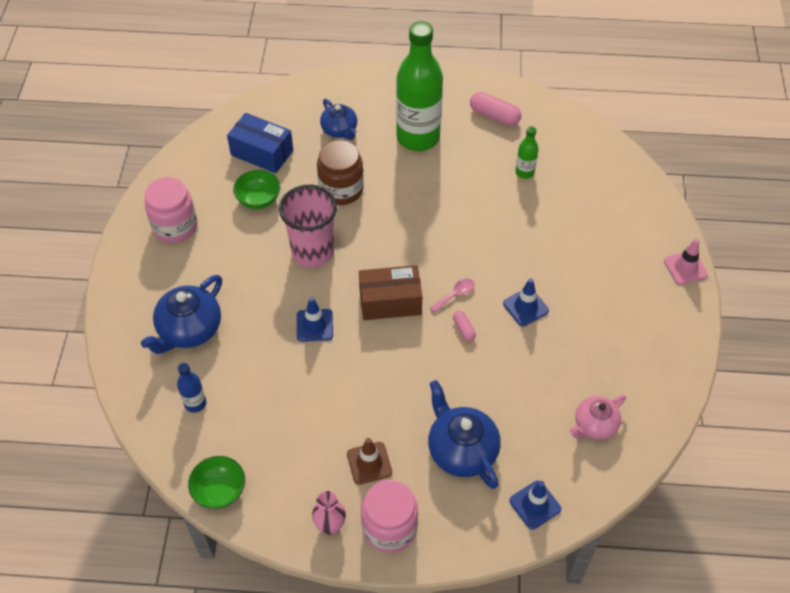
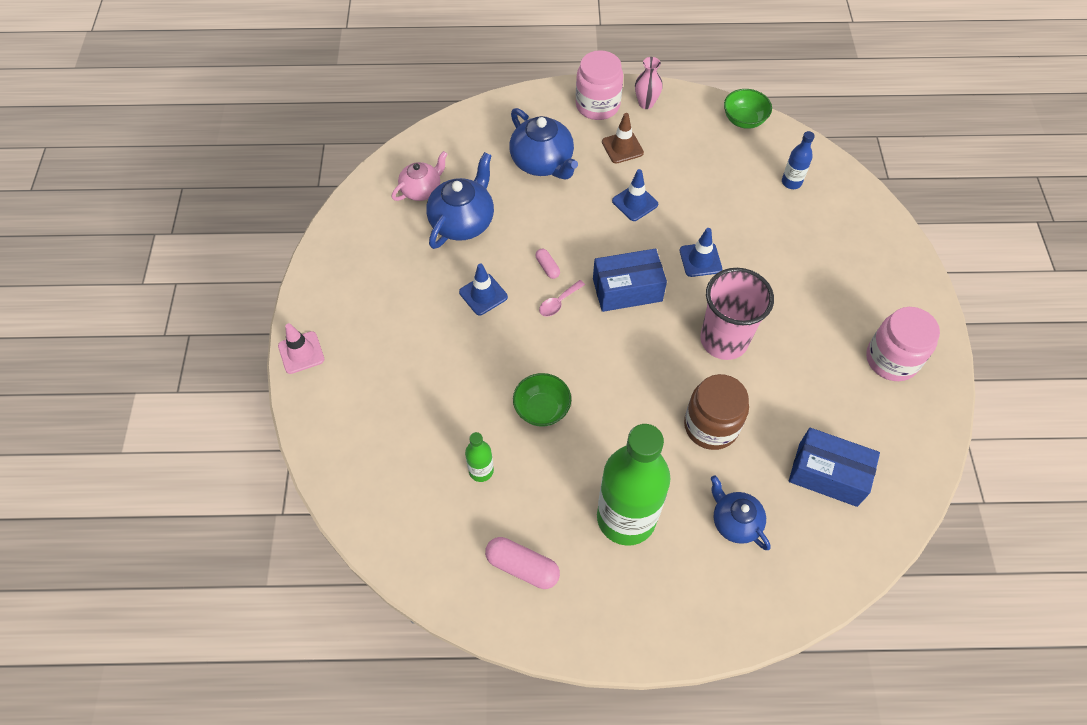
camera: 175 degrees right, 5 degrees up
(189, 330) = (825, 246): blue teapot -> blue teapot (463, 221)
(258, 199) = (807, 403): green bowl -> green bowl (542, 409)
(390, 301) = (627, 290): brown box -> blue box
(535, 505) = (478, 128): blue traffic cone -> blue traffic cone (635, 203)

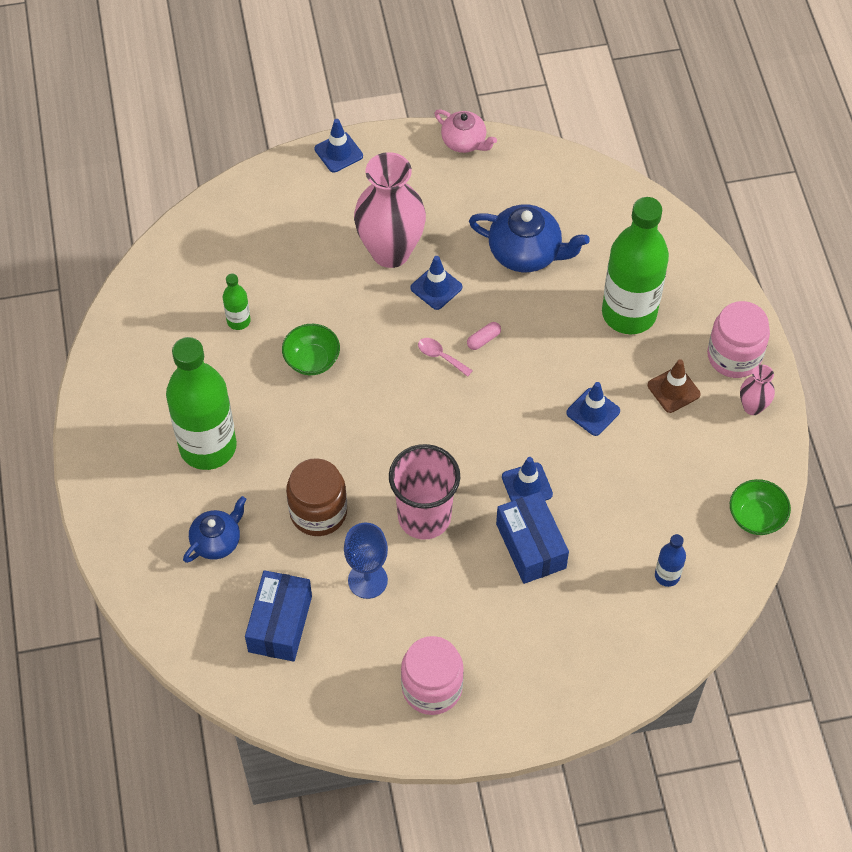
camera: 80 degrees right, 0 degrees up
(301, 352) = (338, 152): pink traffic cone -> blue traffic cone
(422, 189) = (560, 207): pink teapot -> pink teapot (464, 141)
(433, 325) = (390, 251): none -> pink vase
(522, 567) = (150, 369): pink capsule -> none
(543, 162) = (629, 313): blue teapot -> green bottle
(627, 290) = (470, 418): blue box -> blue box (530, 546)
(785, 394) = (367, 580): none -> blue goblet

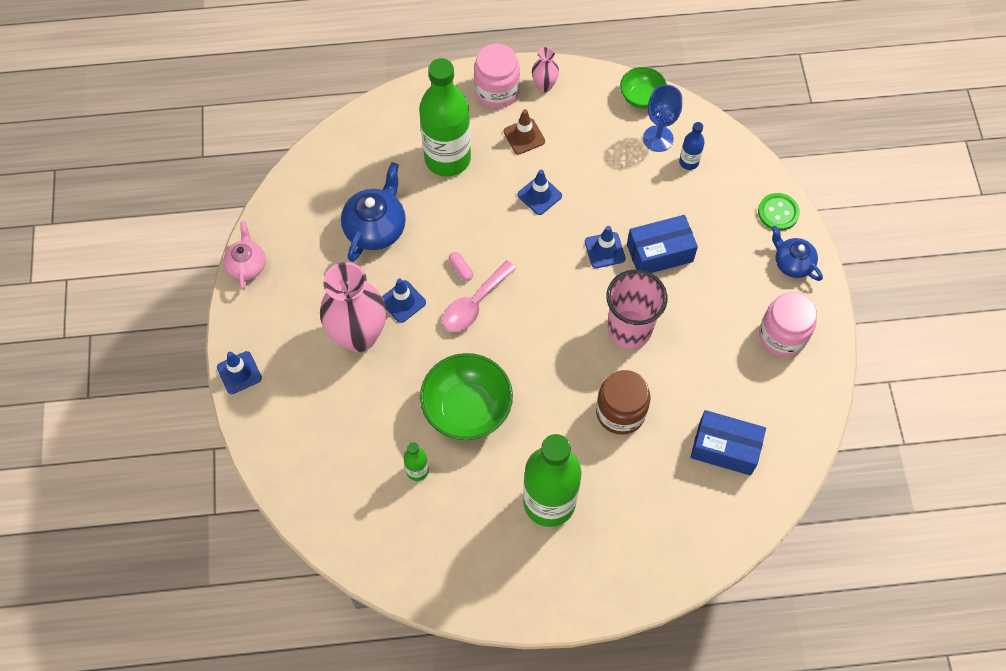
camera: 85 degrees left, 5 degrees up
(217, 540) = (644, 497): blue teapot -> blue teapot (792, 263)
(312, 360) = (467, 409): green bowl -> green bowl, size x1.74
(367, 580) = (686, 377): blue goblet -> blue goblet (658, 138)
(440, 356) = (474, 304): pink spoon -> pink spoon, size x1.80
(464, 141) = (247, 265): pink teapot -> pink teapot turned 45 degrees counterclockwise
(607, 683) = (778, 213): none -> green button

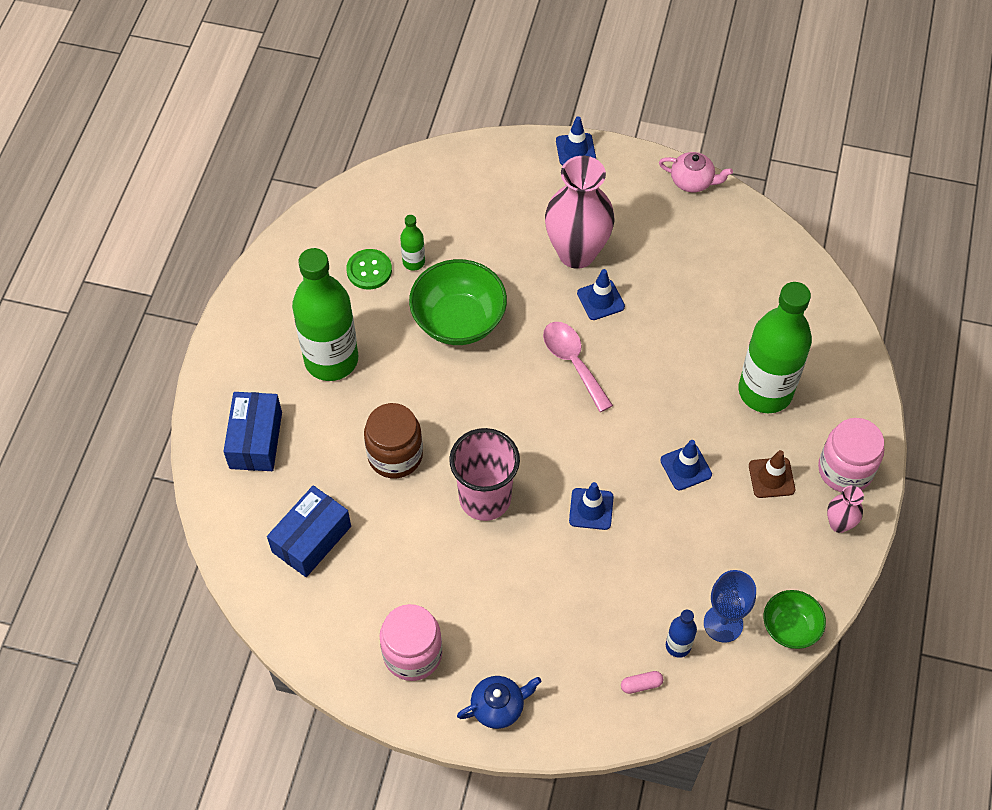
camera: 110 degrees right, 5 degrees down
(376, 228) = (698, 300): blue teapot -> none
(461, 269) = (619, 362): pink capsule -> pink capsule (641, 685)
(659, 253) = (566, 565): blue box -> blue box (255, 440)
(778, 213) = (572, 720): green button -> green button (369, 270)

